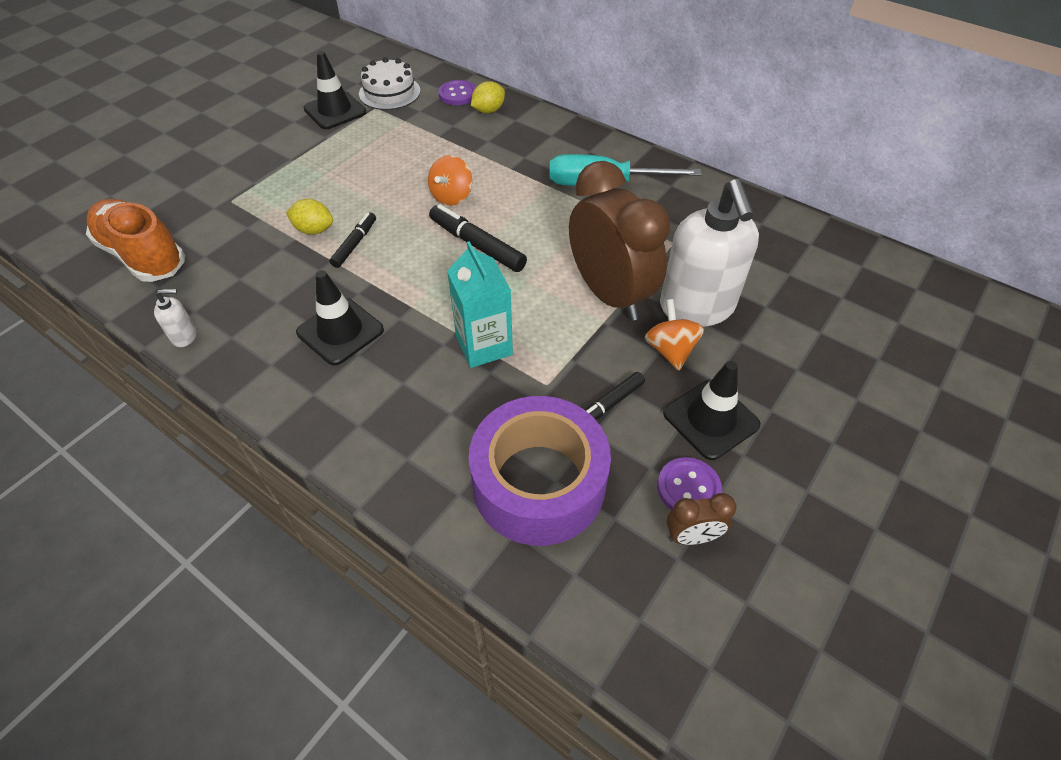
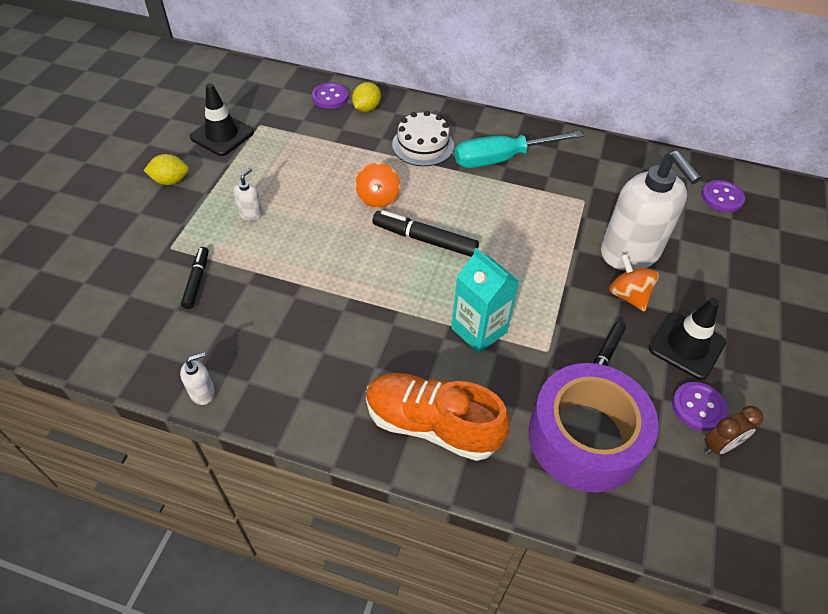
camera: 20 degrees left, 0 degrees up
(143, 255) = (113, 323): orange shoe -> orange shoe (432, 425)
(314, 230) = (268, 259): yellow lemon -> yellow lemon (170, 181)
(321, 186) = (251, 213): none -> white soap dispenser
(340, 331) = (347, 350): black traffic cone -> none
(355, 244) = (314, 264): black marker -> black marker (197, 281)
(389, 92) = (265, 107): white cake -> white cake (423, 145)
(610, 294) = (557, 258): brown clock -> none
(841, 273) = (722, 197): none -> purple button

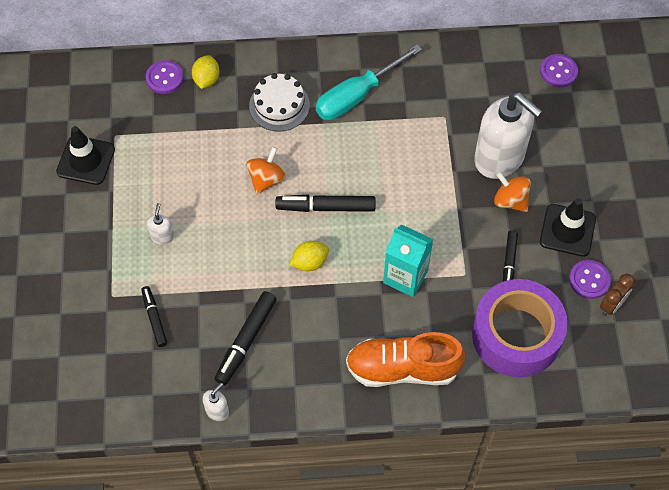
camera: 20 degrees left, 10 degrees up
(170, 181) = (69, 228): yellow lemon -> yellow lemon (309, 262)
(275, 334) = (246, 341): none -> black marker
(378, 198) = (266, 179): orange spinning top -> orange spinning top turned 135 degrees counterclockwise

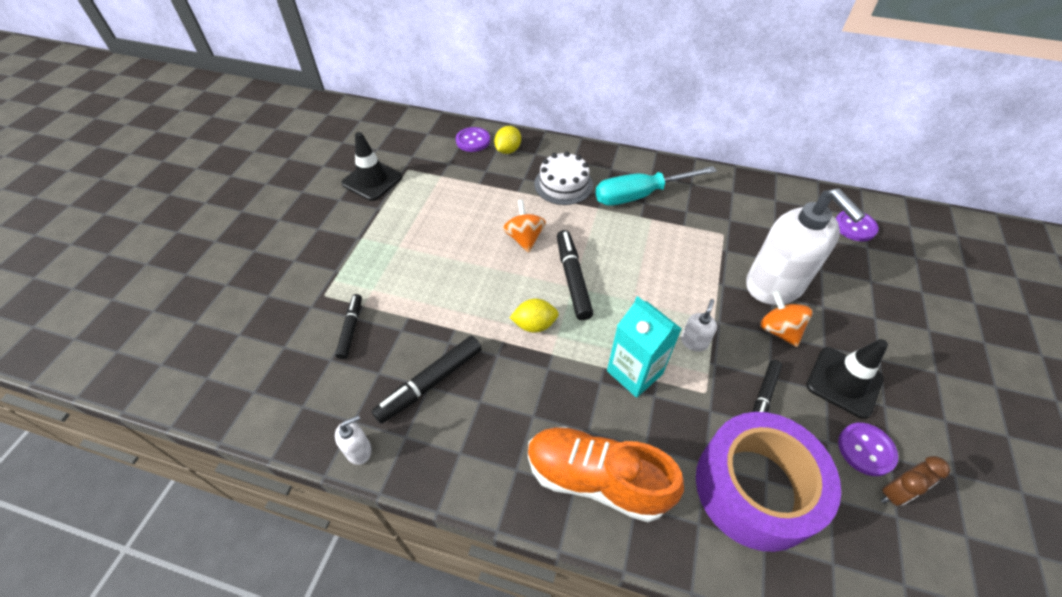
camera: 20 degrees right, 10 degrees down
(162, 236) = (402, 257): white soap dispenser -> white soap dispenser (694, 342)
(266, 179) = (524, 238): orange spinning top -> orange spinning top turned 60 degrees counterclockwise
(325, 207) = (572, 278): black marker -> black marker turned 60 degrees clockwise

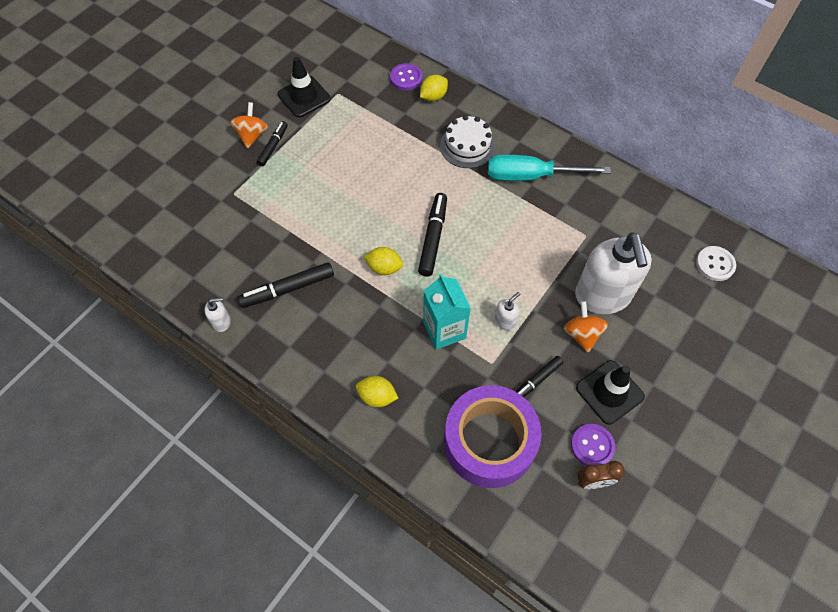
camera: 20 degrees right, 10 degrees up
(351, 329) = (244, 228): black marker -> black marker (273, 146)
(524, 238) = (409, 189): orange spinning top -> orange spinning top (252, 135)
(596, 479) = (377, 396): orange shoe -> yellow lemon
(854, 227) = (715, 264): purple button -> white button

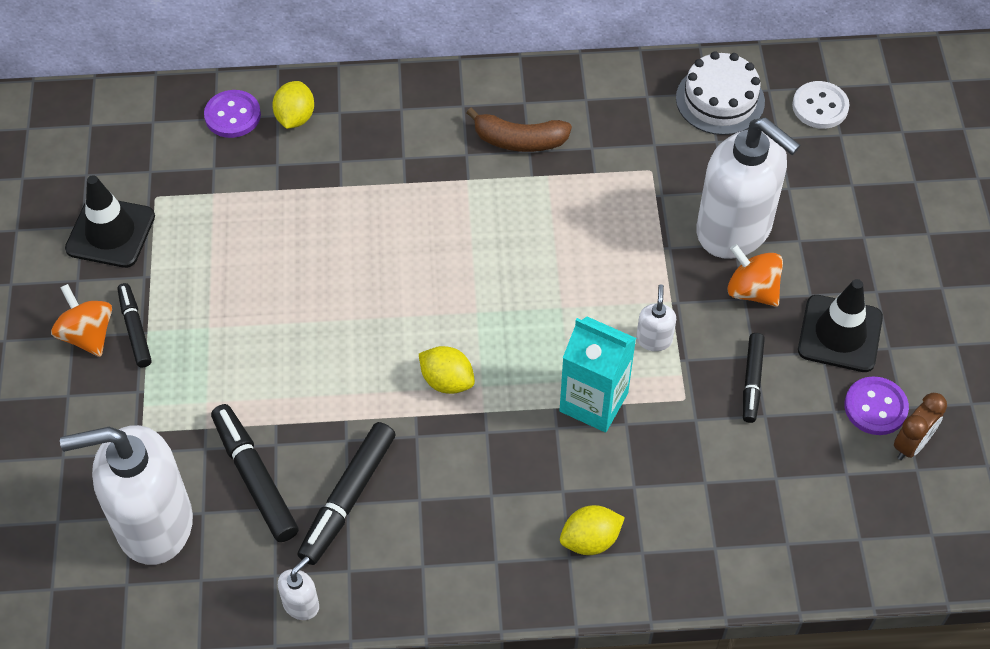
camera: 40 degrees left, 5 degrees down
(198, 238) = (153, 524): none -> white soap dispenser
(384, 268) = (447, 381): yellow lemon -> yellow lemon turned 60 degrees clockwise
(433, 238) = (472, 300): black marker -> black marker (255, 478)
(467, 146) = (403, 154): white cake -> white cake (720, 100)
(489, 442) = (765, 490): purple tape -> none
(531, 176) = (519, 141): turquoise screwdriver -> brown banana

